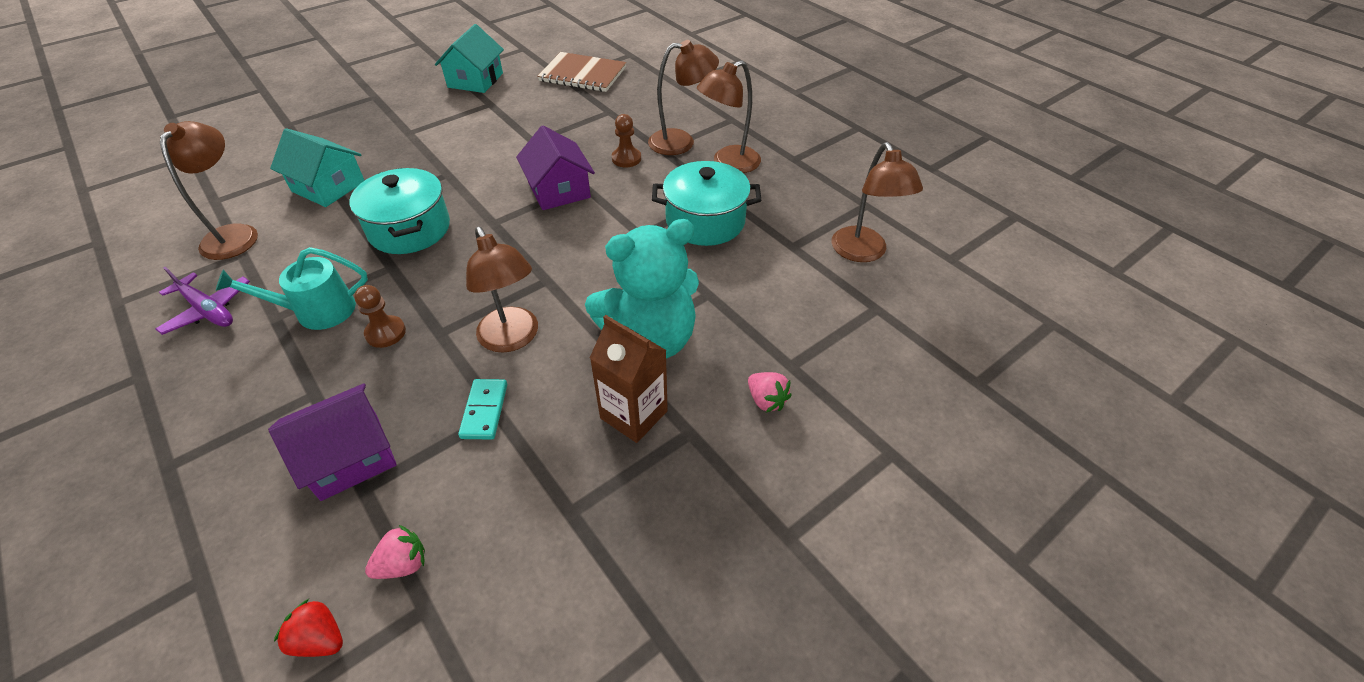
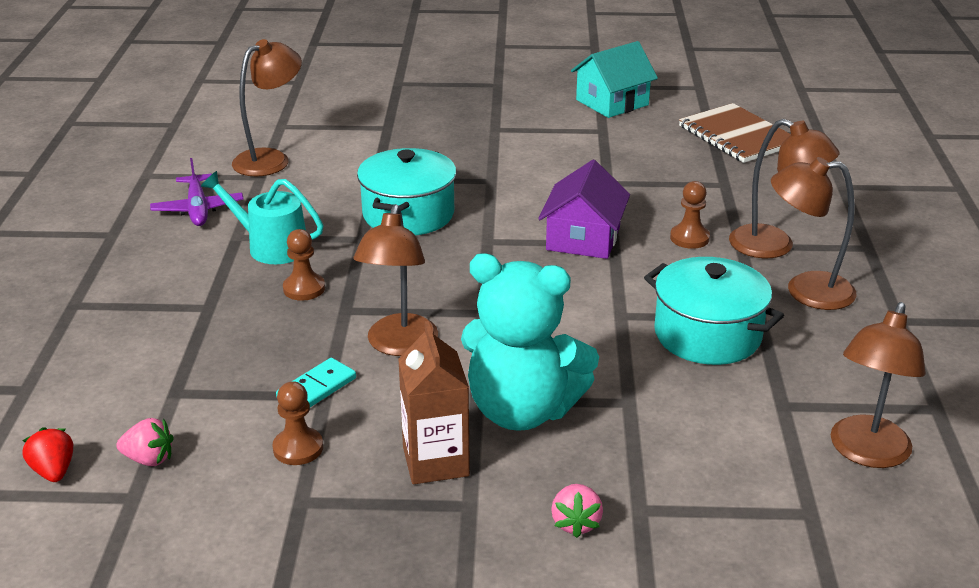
camera: 40 degrees right, 15 degrees down
(328, 186) = (378, 150): turquoise house -> none
(350, 456) = (188, 365): purple house -> none
(522, 470) = (298, 448): none -> brown pawn

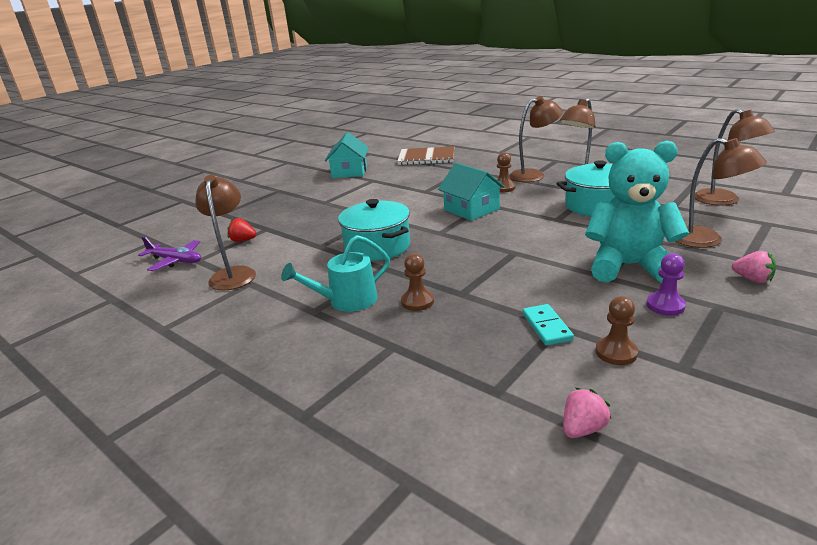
camera: 50 degrees left, 5 degrees down
(54, 471) = (563, 494): red strawberry -> red strawberry (243, 240)
(198, 209) = (250, 318): purple plane -> purple plane (175, 261)
(399, 345) = (523, 285): brown lamp -> brown lamp (706, 240)
(435, 461) = (665, 305): brown carton -> purple pawn
(522, 410) = (628, 266): turquoise teddy bear -> turquoise teddy bear turned 135 degrees counterclockwise
(583, 238) = (471, 209): purple house -> turquoise house

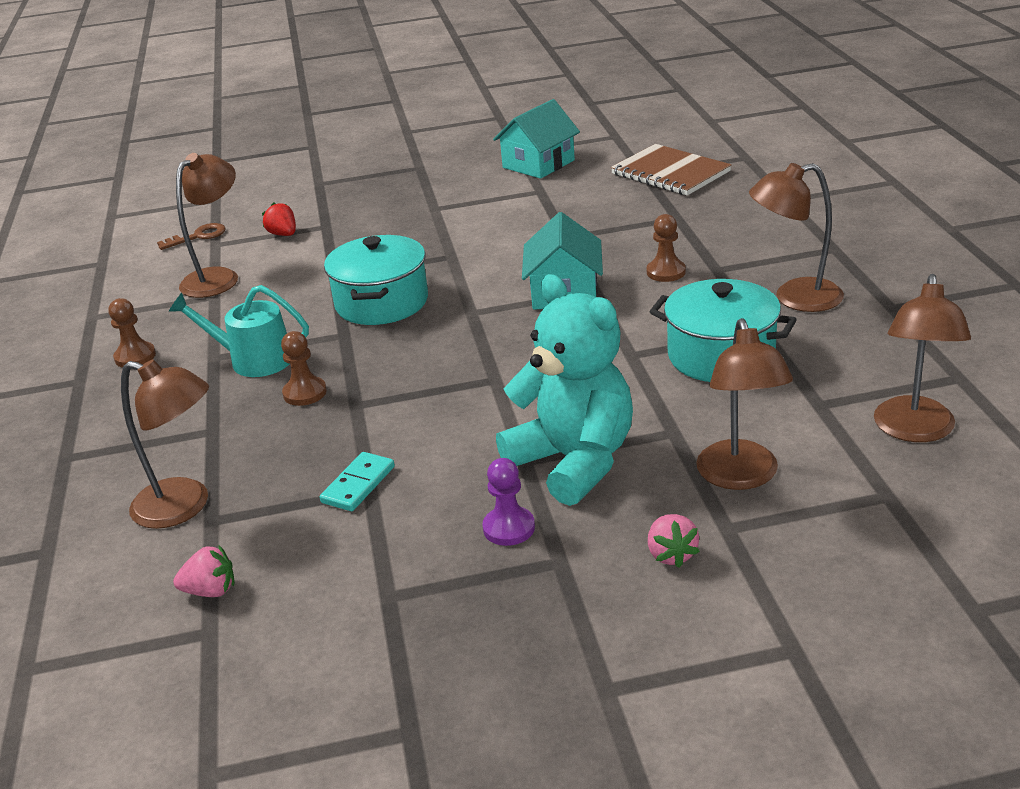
camera: 40 degrees right, 5 degrees up
(175, 261) = (198, 236): purple plane -> brown key
(534, 175) = (748, 264): brown lamp -> brown lamp (184, 507)
(616, 352) = (363, 546): brown pawn -> brown pawn (135, 357)

